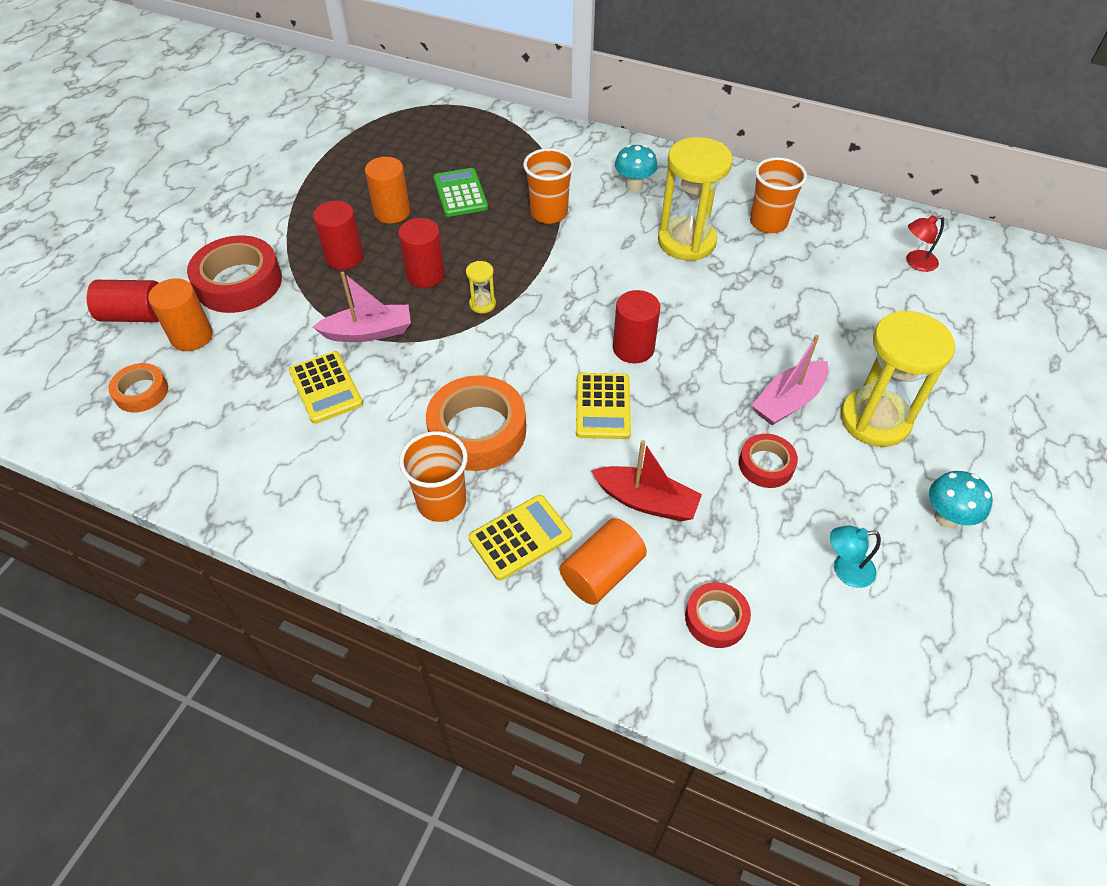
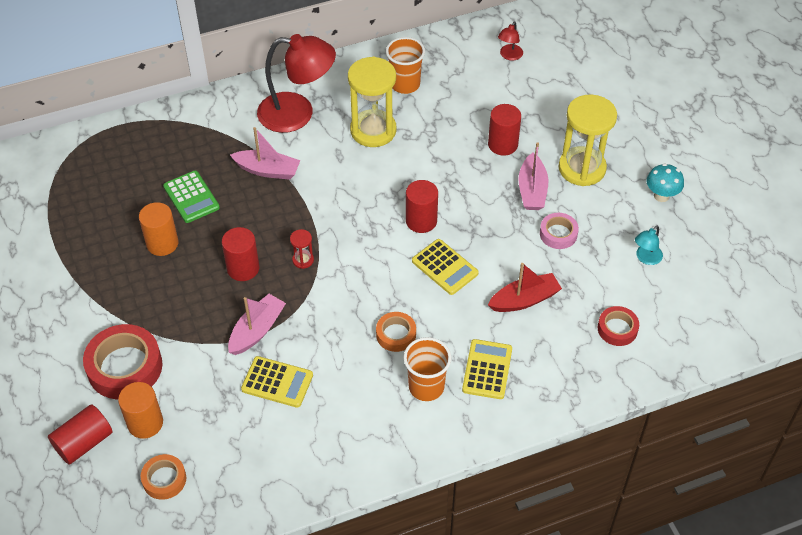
camera: 45 degrees left, 0 degrees up
(344, 257) = (173, 297): red cylinder -> red cylinder (502, 144)
(460, 193) = (191, 197): green calculator -> green calculator turned 150 degrees counterclockwise
(477, 431) = (396, 334): orange tape -> orange tape, size x0.55
(482, 304) = (303, 260): yellow hourglass -> red hourglass
(549, 213) = (267, 170): orange cup -> pink boat
(602, 573) = (545, 352): orange cylinder -> none
(634, 186) = (297, 113): turquoise mushroom -> red lamp
(766, 465) = (558, 234): red tape -> pink tape

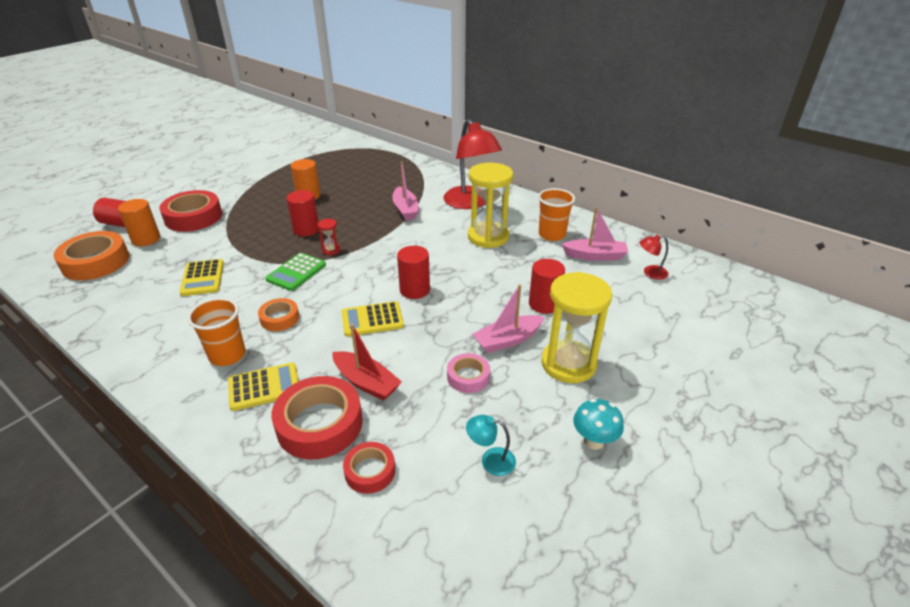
camera: 60 degrees right, 15 degrees down
(164, 479) = (96, 262): orange tape -> orange tape, size x1.82
(191, 197) = (356, 192): green calculator -> green calculator (296, 272)
(257, 330) = (250, 253): pink boat -> pink boat (595, 256)
(444, 267) = (372, 319): yellow calculator -> yellow calculator turned 60 degrees clockwise
(553, 344) = (320, 424): none -> red tape

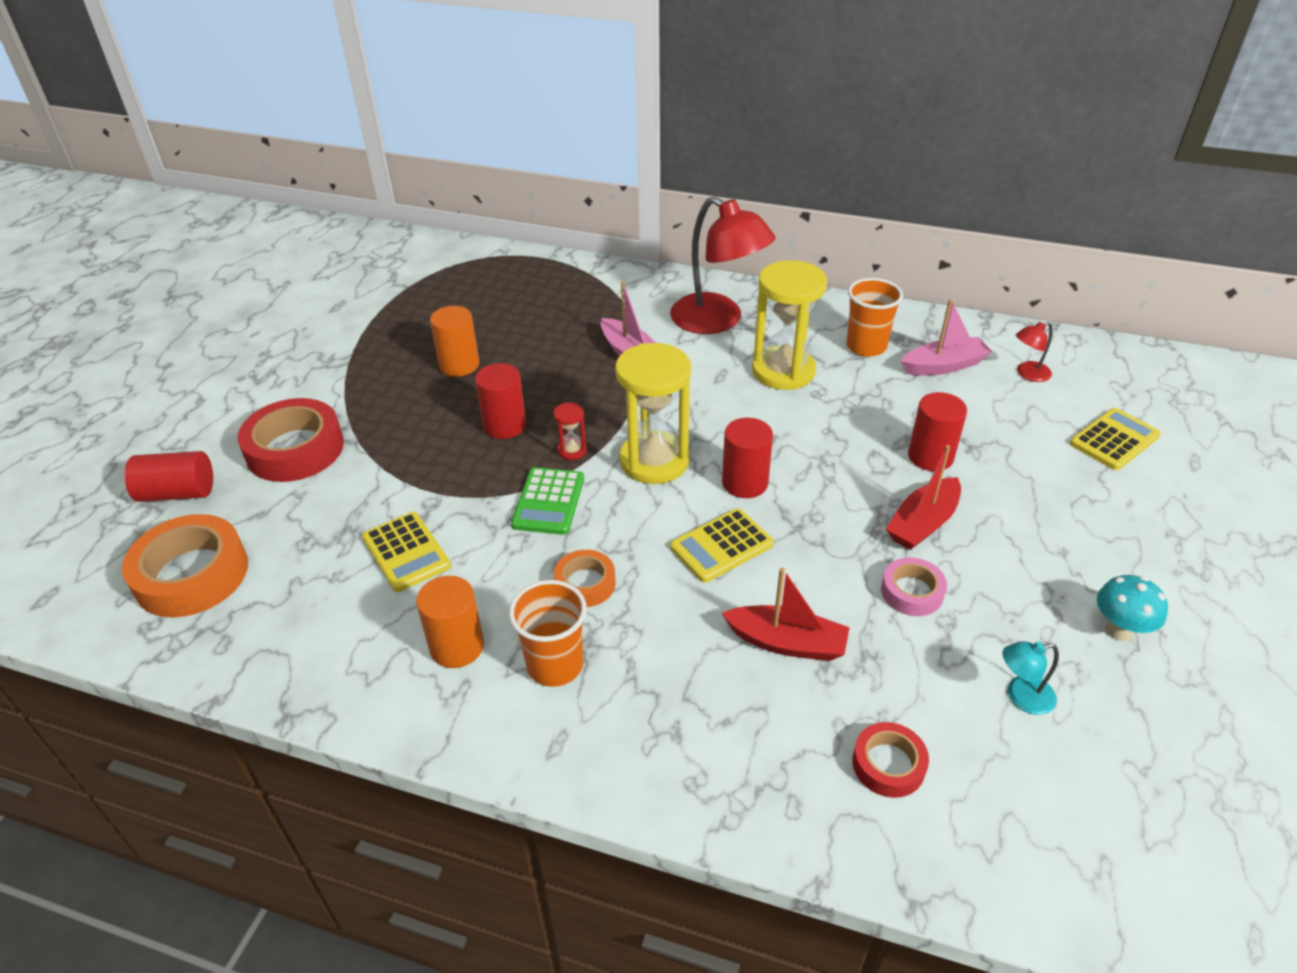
camera: 20 degrees left, 5 degrees up
(146, 239) = (246, 510): orange cylinder -> orange cylinder (457, 646)
(264, 387) = (651, 695): yellow calculator -> yellow calculator (1114, 440)
(320, 424) = (772, 723): red tape -> none
(508, 340) = (923, 523): pink boat -> red boat
(568, 364) = (1019, 535): yellow hourglass -> yellow hourglass (654, 461)

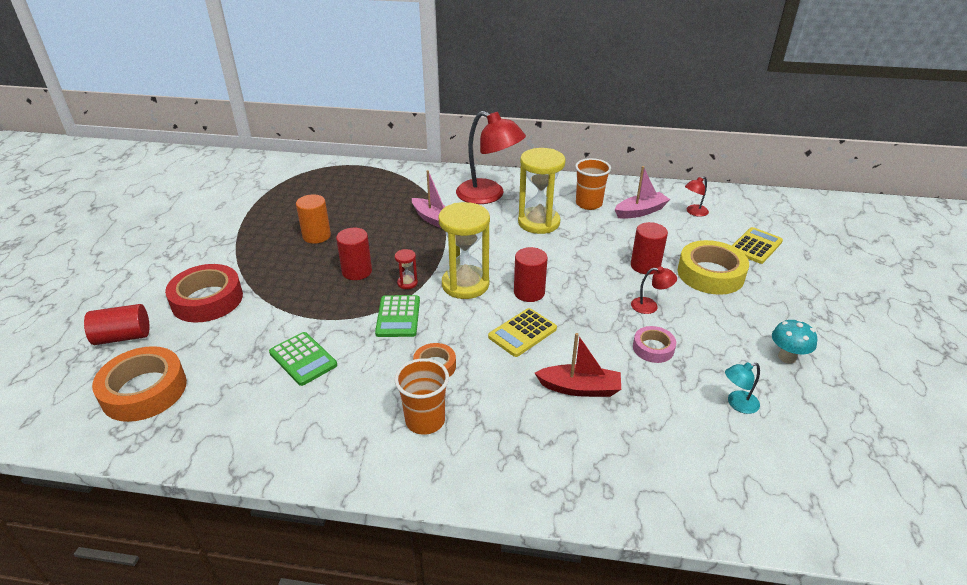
camera: 10 degrees left, 5 degrees down
(406, 552) = (303, 359): yellow calculator -> green calculator
(457, 646) = (352, 416): orange cylinder -> none
(888, 764) = (663, 456): red tape -> none
(923, 523) = (650, 306): red boat -> red lamp
(1030, 480) = (710, 274): none -> yellow tape

